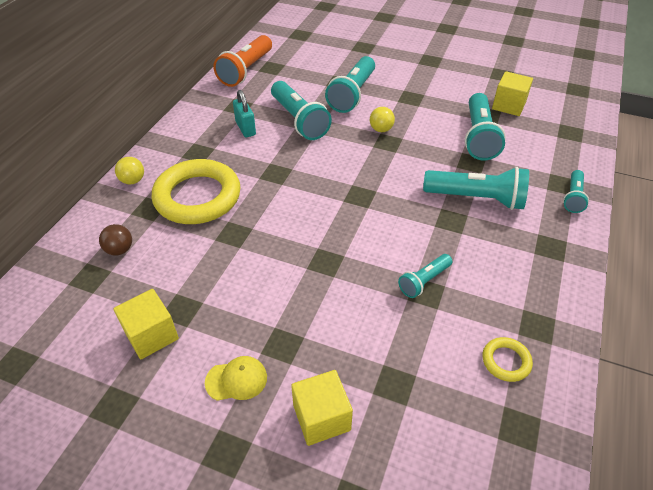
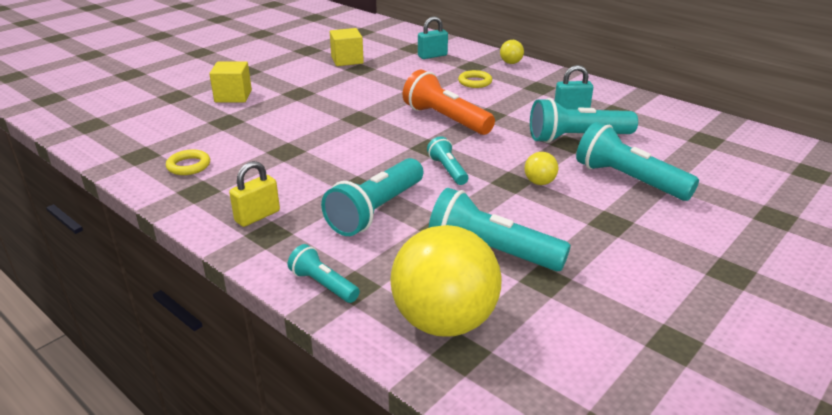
camera: 110 degrees right, 15 degrees down
(120, 250) = (432, 56): brown ball -> turquoise padlock
(197, 197) = (475, 82): yellow ring -> yellow ring, size x0.44
(236, 380) = (288, 78): yellow cap -> none
(246, 71) = (697, 124): orange flashlight -> orange flashlight (445, 119)
(424, 281) = (297, 153): turquoise flashlight -> turquoise flashlight (447, 170)
(508, 105) = (563, 310): yellow cube -> none
(537, 263) = (257, 216): none -> yellow padlock
(555, 142) = (444, 321): none -> yellow ball

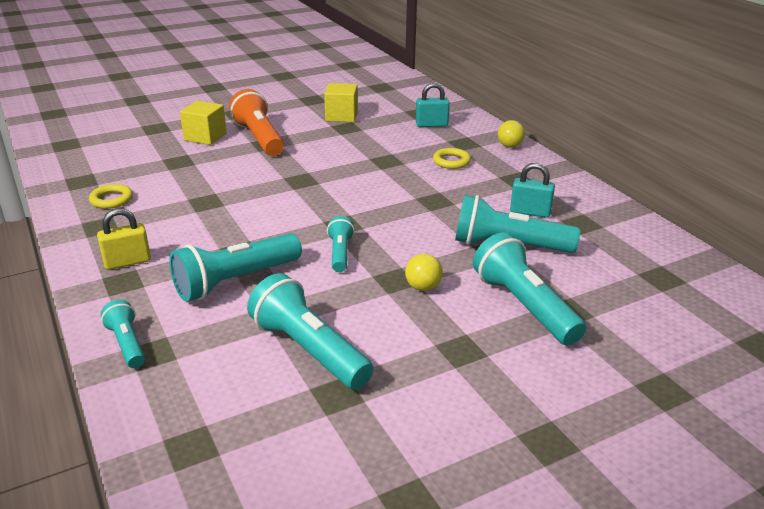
camera: 20 degrees right, 0 degrees up
(444, 321) = (202, 411): yellow ball -> none
(445, 119) = (385, 197): orange flashlight -> orange flashlight (259, 138)

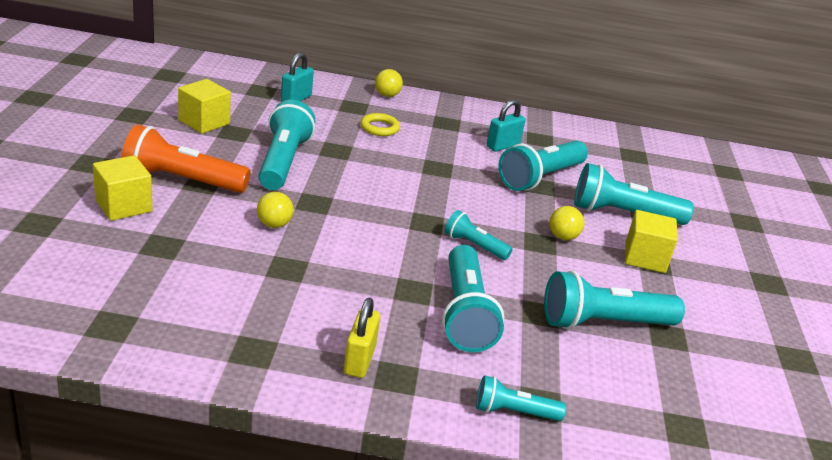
camera: 60 degrees left, 0 degrees up
(111, 200) = (197, 321): yellow ring -> none
(251, 179) = (274, 225): none -> yellow ball
(336, 152) = (283, 161): none -> turquoise flashlight
(460, 341) = (645, 258): none -> yellow cube

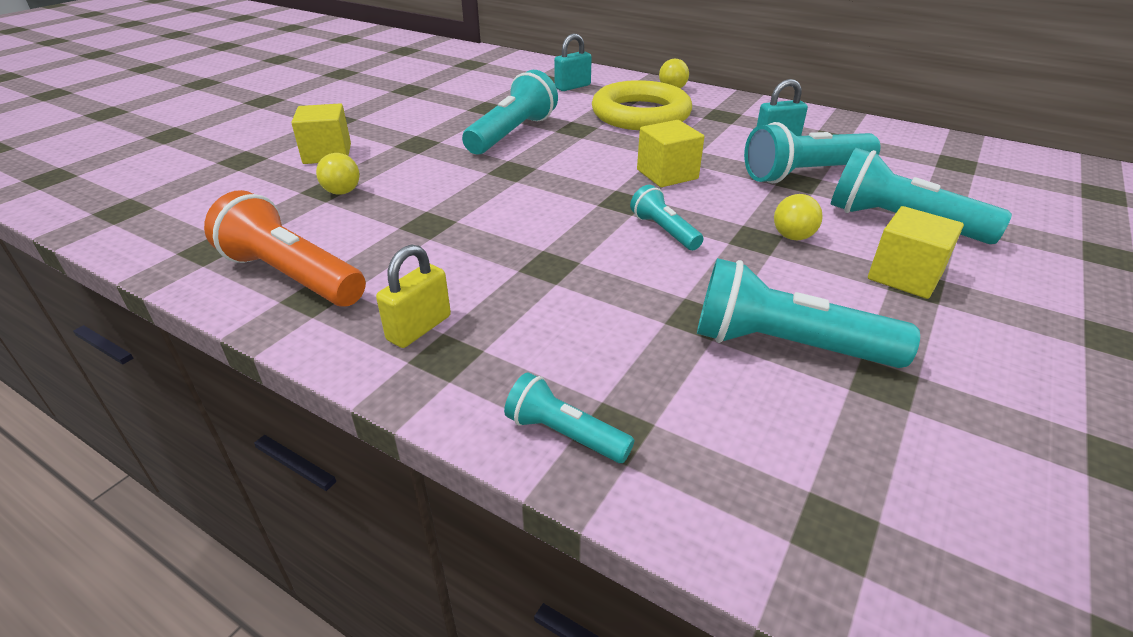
camera: 30 degrees right, 5 degrees up
(181, 181) = (399, 140): orange flashlight -> orange flashlight (291, 276)
(204, 122) = (466, 98): yellow cube -> yellow cube (667, 174)
(274, 225) = (452, 184): yellow ball -> yellow ball (342, 192)
(379, 128) = (640, 114): yellow ring -> yellow ring, size x2.29
(465, 314) = (593, 301): turquoise flashlight -> none

